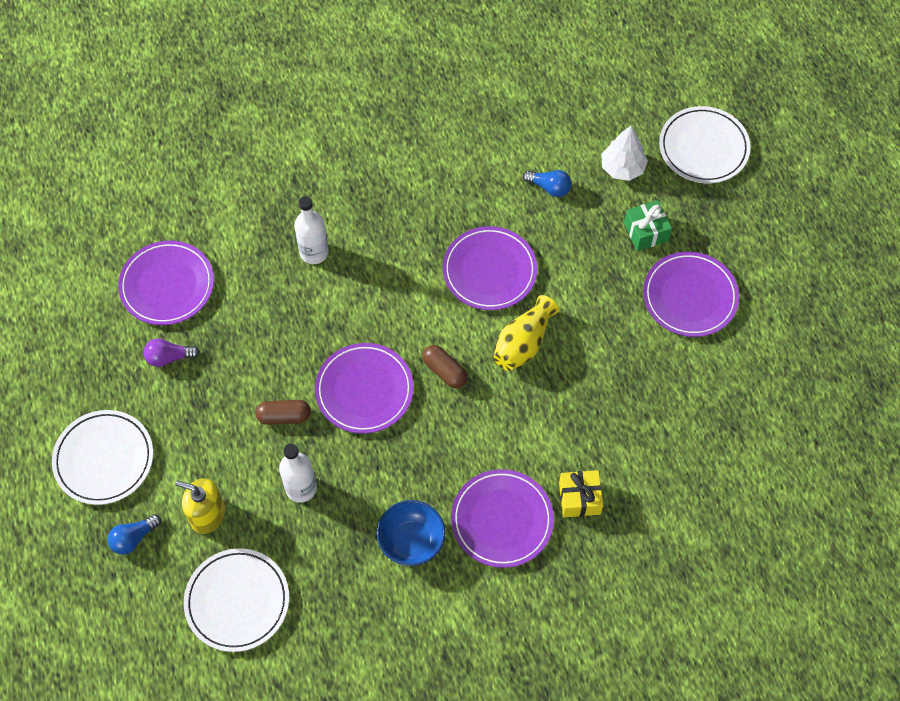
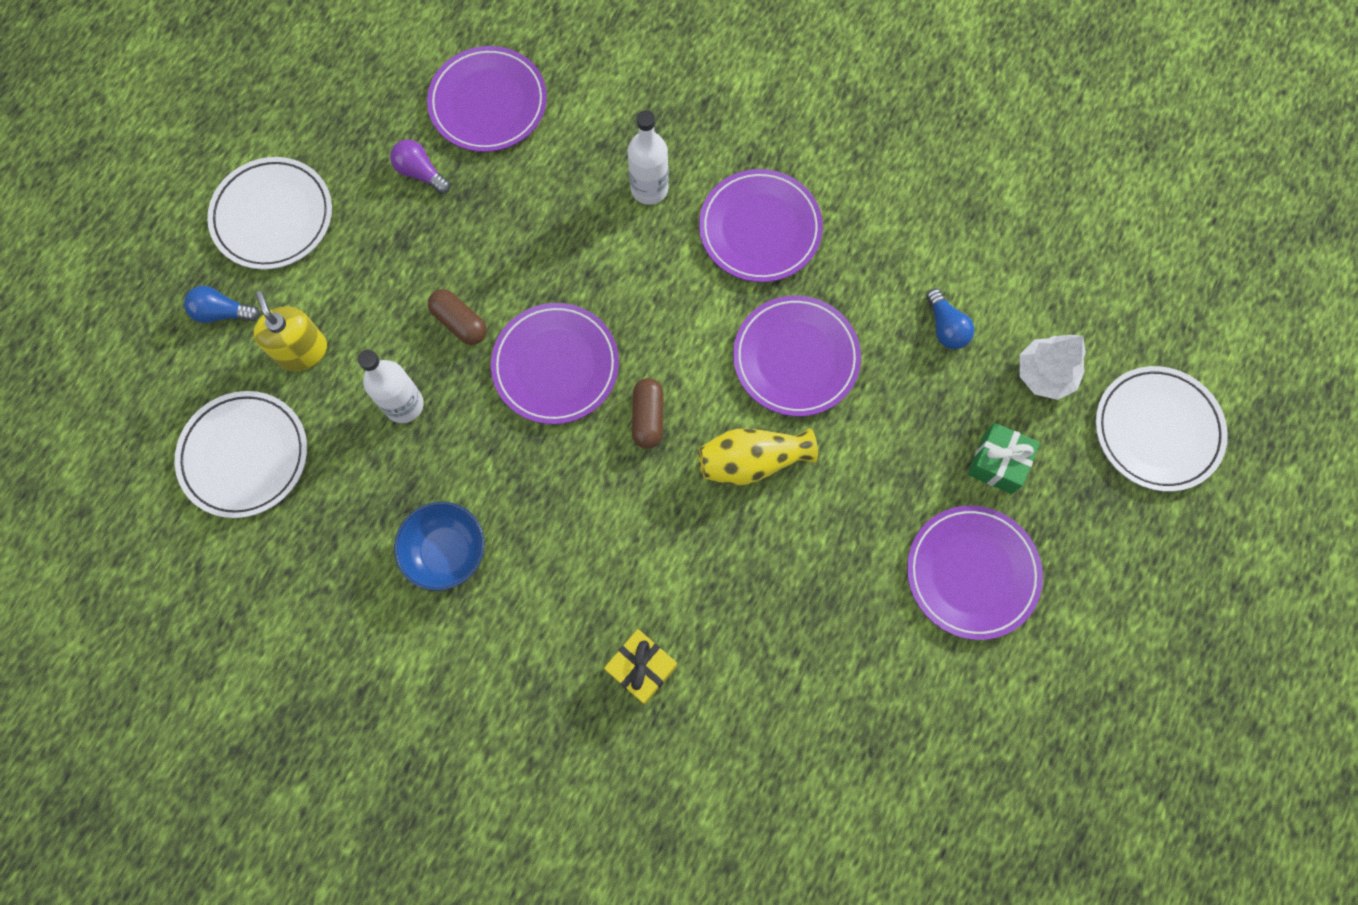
camera: 45 degrees right, 10 degrees up
(502, 520) = (547, 615): purple plate -> purple plate (760, 229)

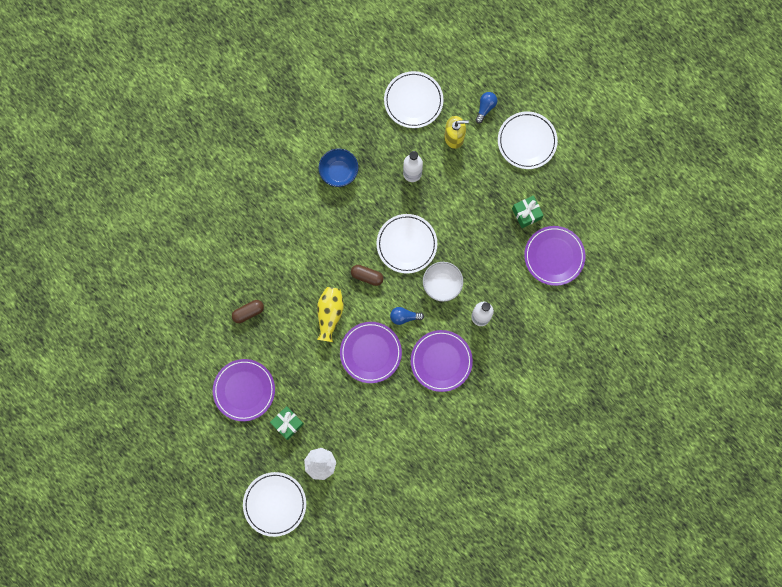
camera: 110 degrees right, 5 degrees up
(421, 173) = (526, 214): purple light bulb -> green gift
(460, 322) = (443, 209): brown capsule -> brown capsule (248, 312)
(555, 365) = (406, 244): purple plate -> white plate
(612, 275) = (442, 284): none -> white bowl
(641, 668) = (259, 235): yellow gift -> none
(945, 327) = (360, 428): blue light bulb -> blue light bulb (404, 317)

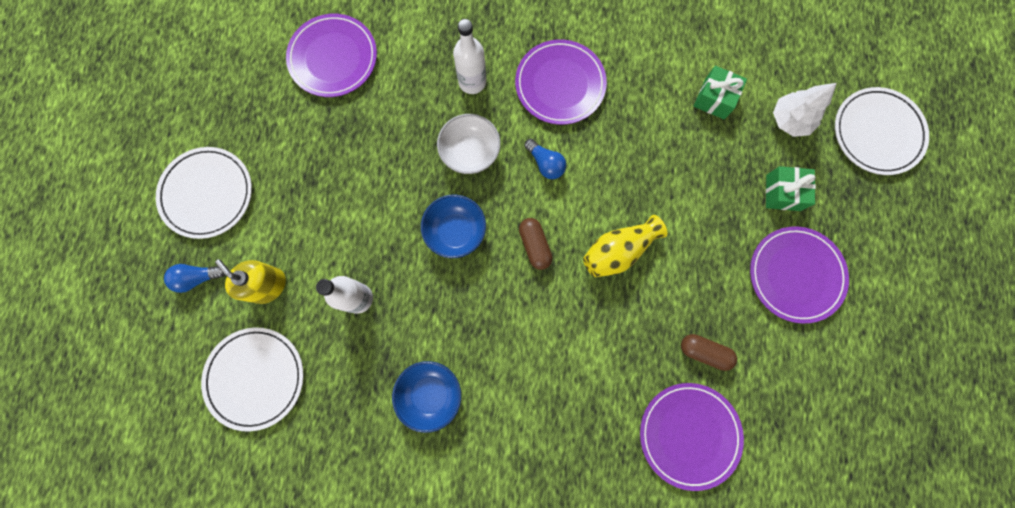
camera: 130 degrees left, 0 degrees up
(370, 352) = (620, 167): purple plate -> purple plate (689, 434)
(406, 244) = (455, 231): white plate -> blue bowl
(526, 214) = (304, 125): green gift -> green gift (714, 98)

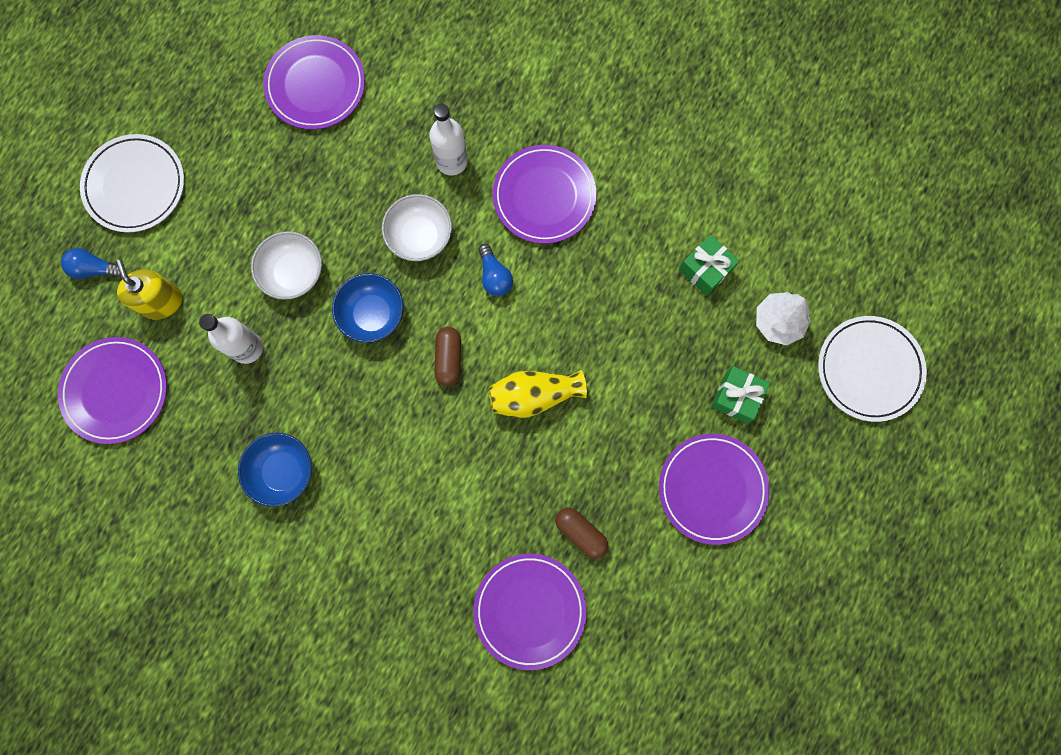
camera: 20 degrees right, 0 degrees up
(256, 378) = (116, 391): white plate -> purple plate
(374, 220) = (293, 273): none -> white bowl

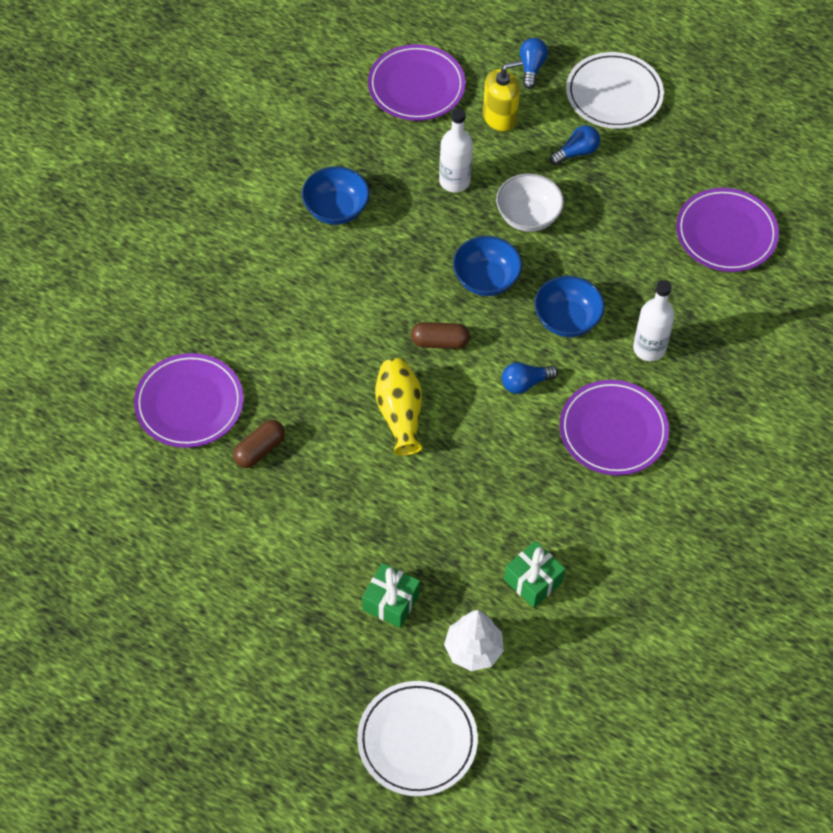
camera: 90 degrees right, 20 degrees down
(211, 224) = (576, 152): none -> blue light bulb
(420, 236) = (567, 320): white bowl -> blue bowl
(712, 489) = (295, 572): purple plate -> none

